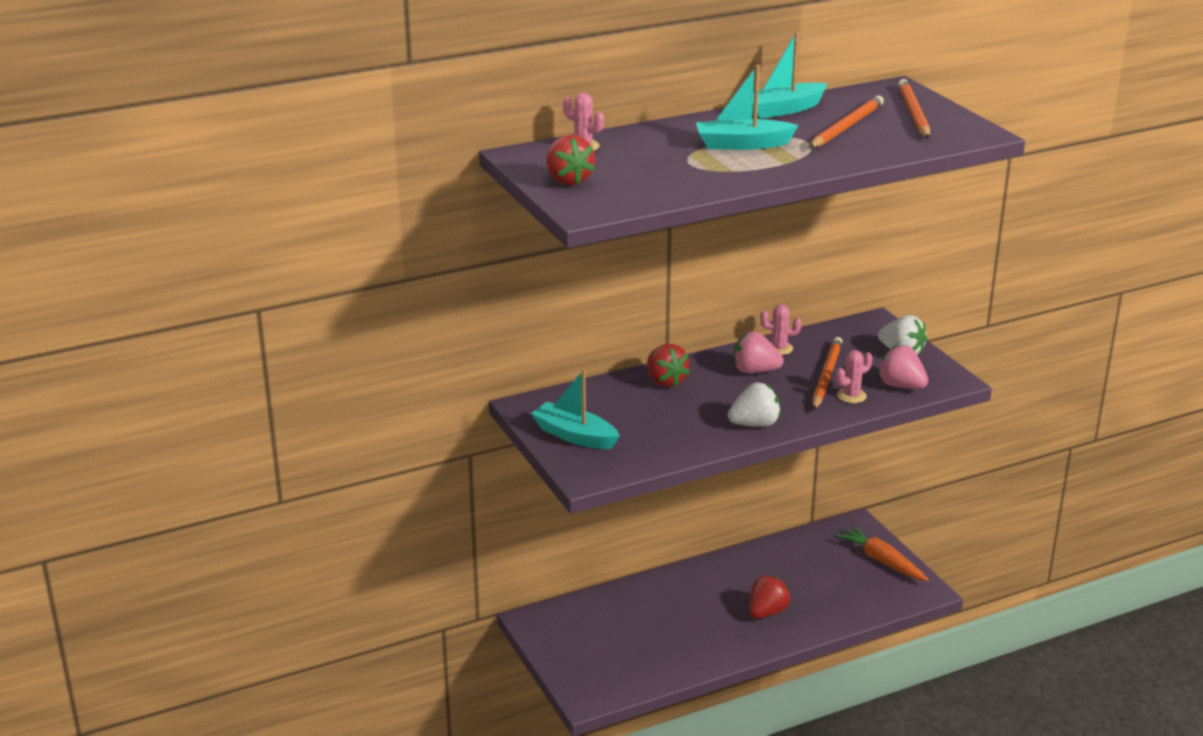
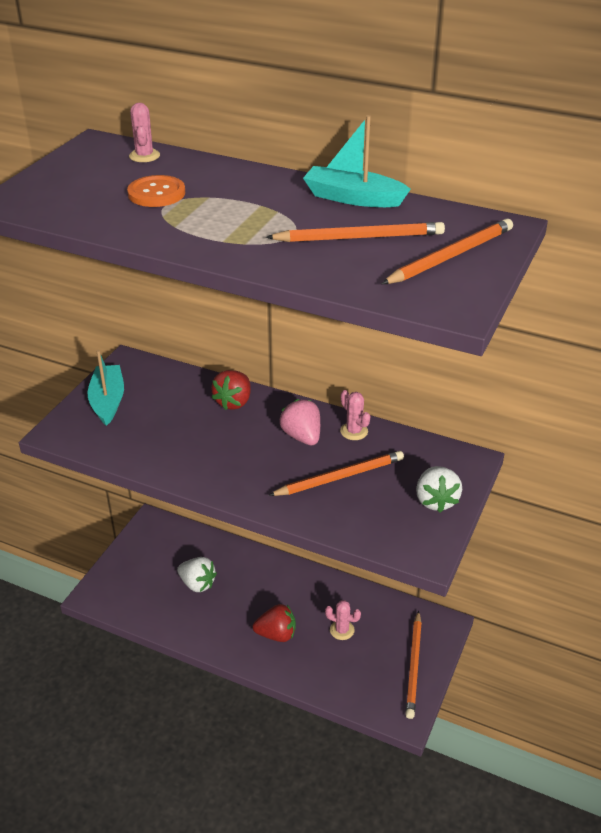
camera: 50 degrees right, 10 degrees up
(568, 180) = (64, 175): red strawberry -> none
(664, 161) = (156, 193): none -> orange button
(742, 144) = (241, 210): turquoise boat -> none
(754, 424) = (217, 476): white strawberry -> white strawberry (197, 584)
(851, 396) = (324, 506): pink cactus -> pink cactus (342, 630)
(881, 560) = (414, 666): orange carrot -> orange pencil
(901, 386) = (376, 527): pink strawberry -> none

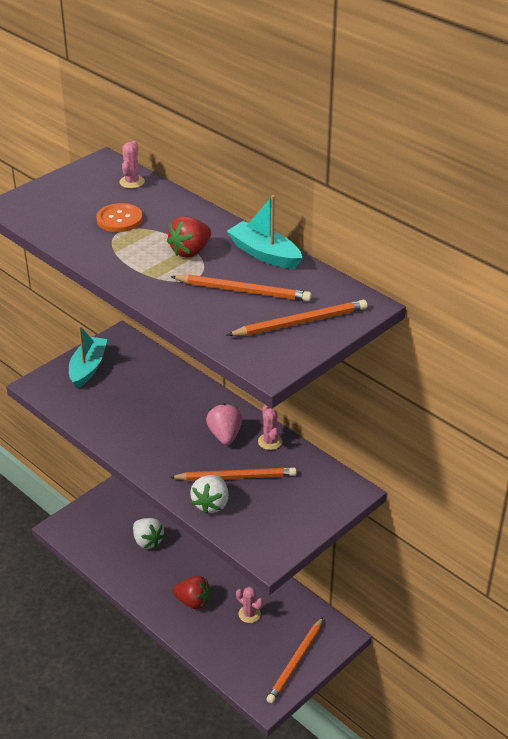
camera: 20 degrees right, 0 degrees up
(234, 402) = (186, 392): red strawberry -> red strawberry (190, 251)
(436, 500) = (302, 517): white strawberry -> white strawberry (211, 504)

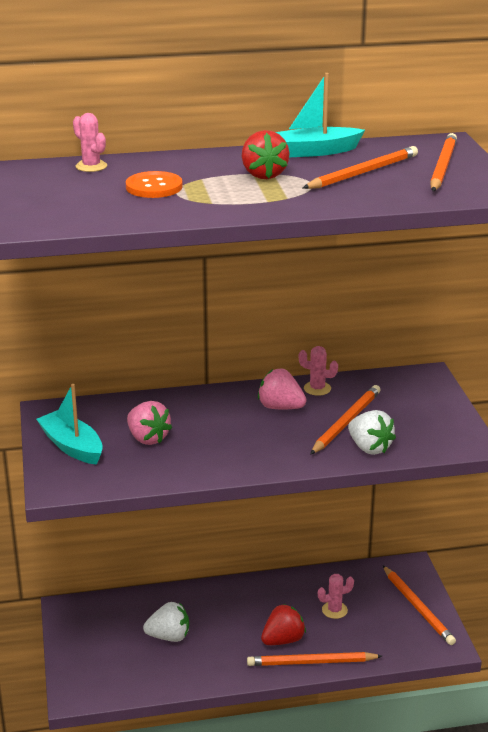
camera: 55 degrees left, 10 degrees down
(126, 394) = (147, 438): none -> pink strawberry
(183, 628) = (311, 662): none -> orange pencil

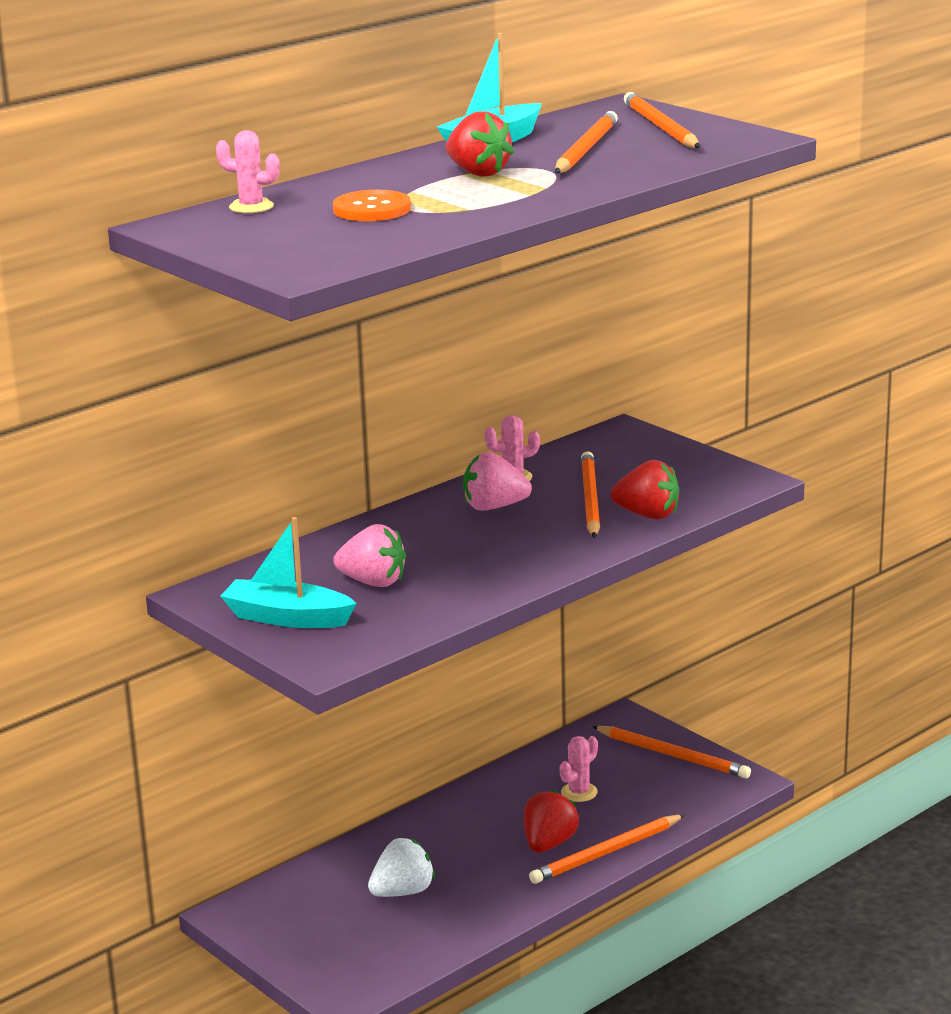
camera: 30 degrees left, 5 degrees down
(369, 448) = (647, 515): white strawberry -> red strawberry

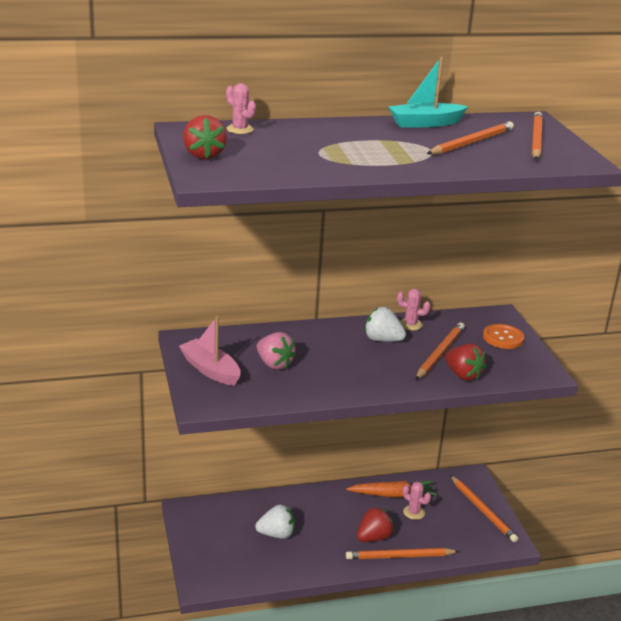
camera: 25 degrees right, 5 degrees up
(287, 618) = (210, 370): turquoise boat -> pink boat
(372, 209) = (299, 149): orange button -> orange button (503, 338)
(478, 173) = (389, 141): red strawberry -> red strawberry (203, 155)
(494, 507) = (382, 340): pink strawberry -> white strawberry
(529, 781) = (393, 495): none -> orange carrot
(579, 792) = (414, 512): pink cactus -> pink cactus turned 60 degrees clockwise

